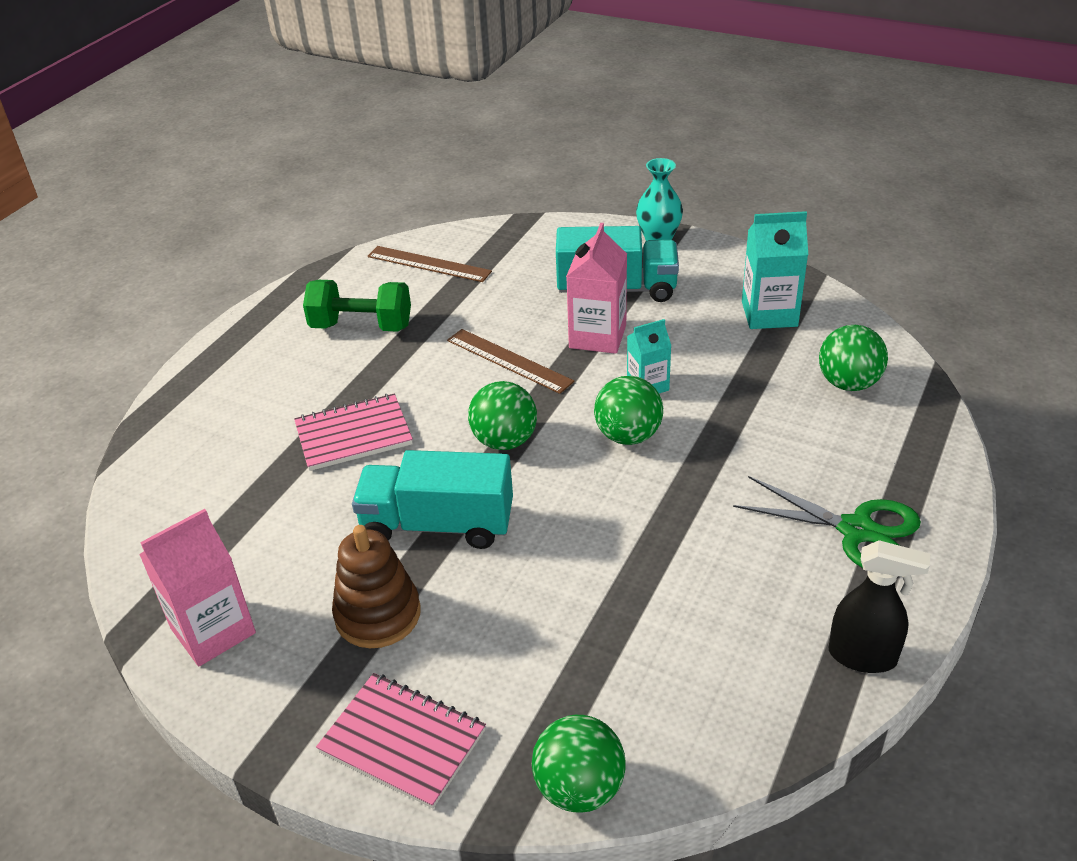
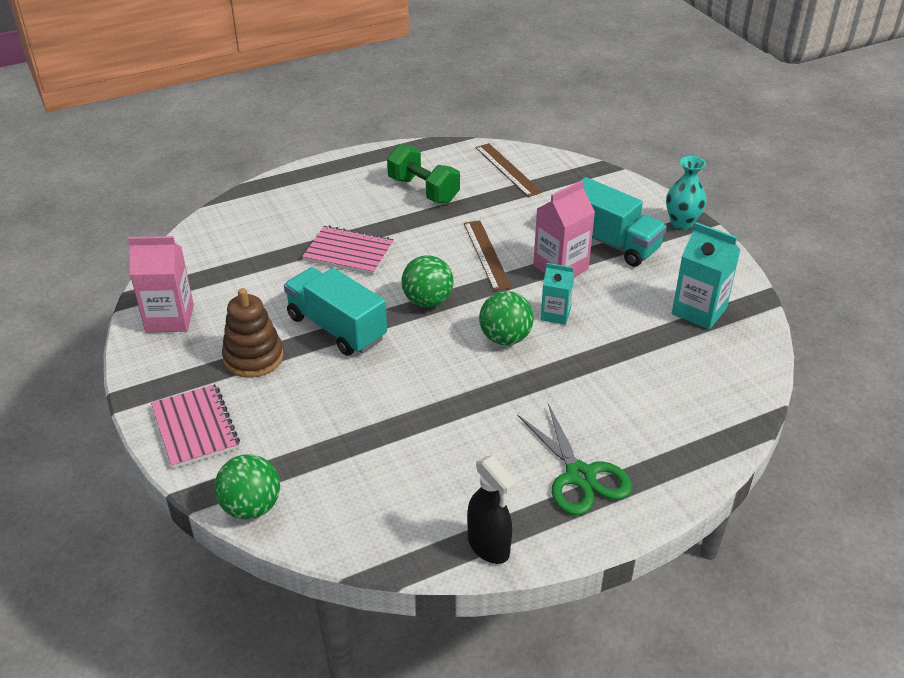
camera: 35 degrees right, 0 degrees up
(848, 383) = (697, 385): green ball -> none

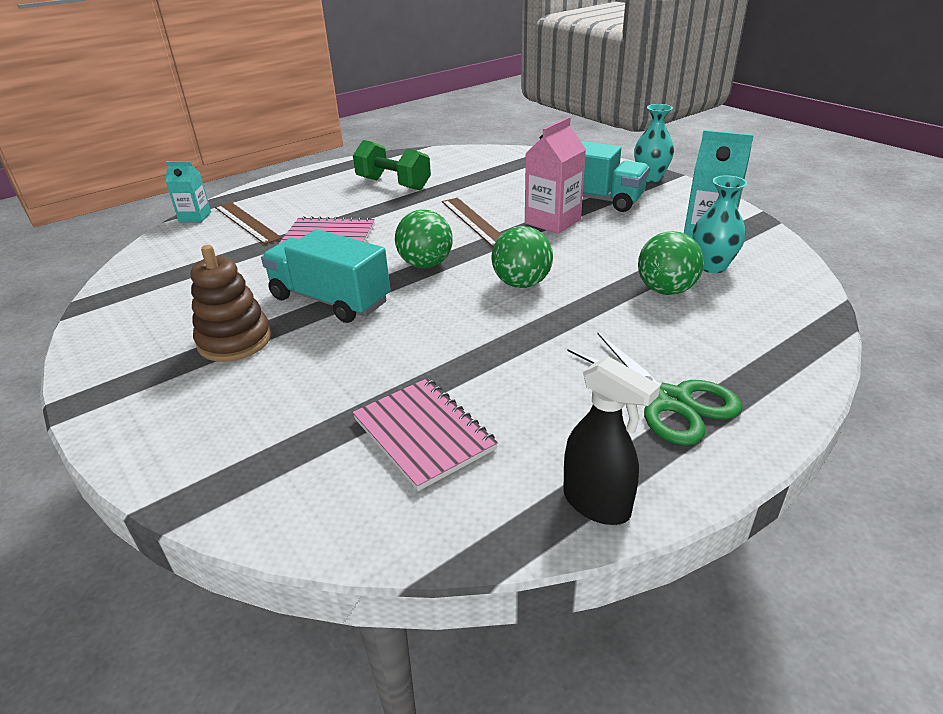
camera: 10 degrees left, 5 degrees down
(169, 318) = (128, 318): pink carton -> none
(195, 428) = (164, 426): pink notebook -> pink notebook (424, 434)
(251, 507) = (251, 511): green ball -> green ball (666, 290)
(507, 169) = (469, 162): brown ruler -> brown ruler (247, 222)
(555, 314) = (565, 257): turquoise carton -> turquoise carton (195, 217)
(684, 348) = (712, 266): none -> turquoise vase

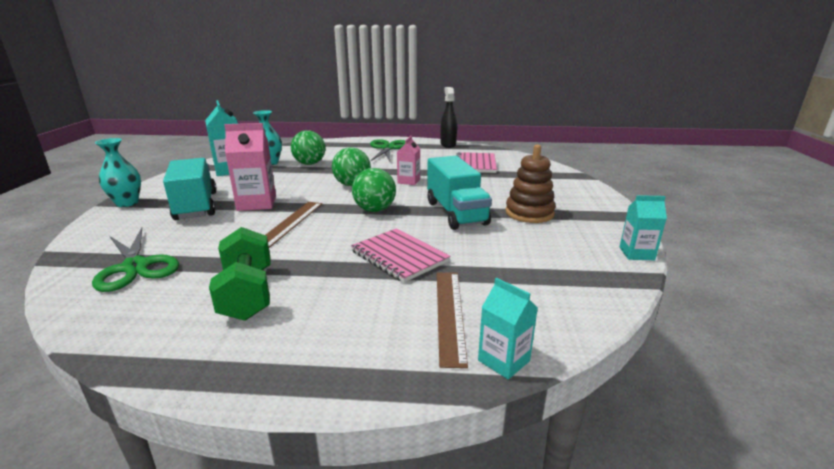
camera: 140 degrees left, 10 degrees down
(84, 332) = (636, 253): none -> turquoise carton
(466, 325) = (408, 181): none -> pink carton
(495, 166) = (135, 267): none -> green scissors

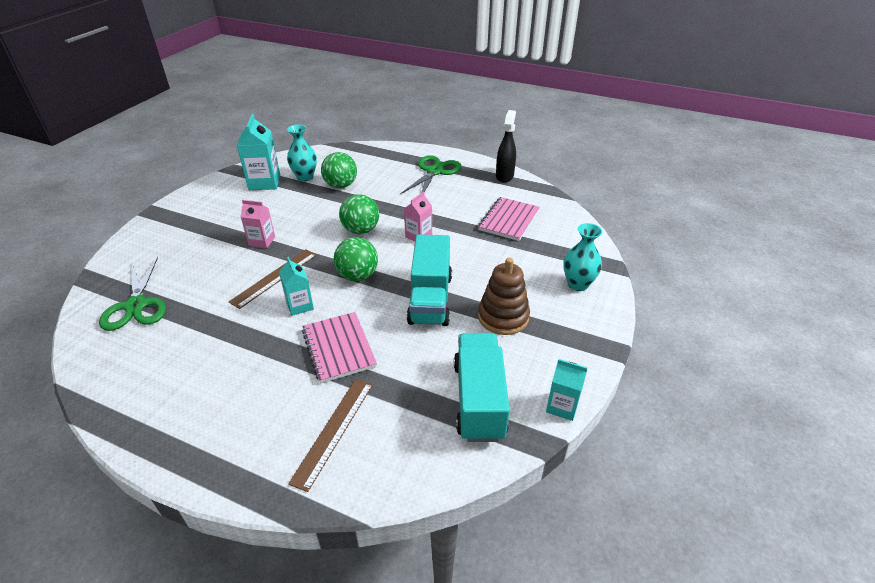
camera: 20 degrees right, 15 degrees up
(127, 203) = (161, 217): turquoise vase -> turquoise vase (578, 284)
(196, 206) = (212, 234): turquoise truck -> turquoise truck (479, 400)
(247, 294) = (198, 361): green dumbbell -> none
(257, 203) = (262, 241): pink carton -> pink carton, size x0.62
(503, 361) = (339, 494): turquoise carton -> turquoise carton (300, 305)

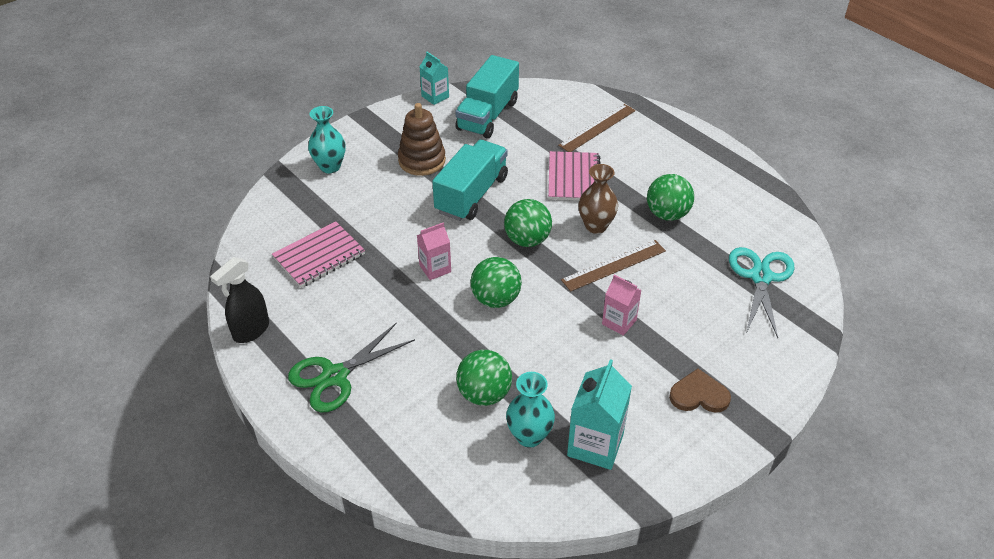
camera: 155 degrees left, 5 degrees up
(136, 306) = (761, 277): green scissors -> turquoise scissors
(198, 218) = (699, 395): none -> brown heart
(229, 339) = (667, 214): none -> green ball
(300, 305) = (596, 226): turquoise carton -> brown vase

